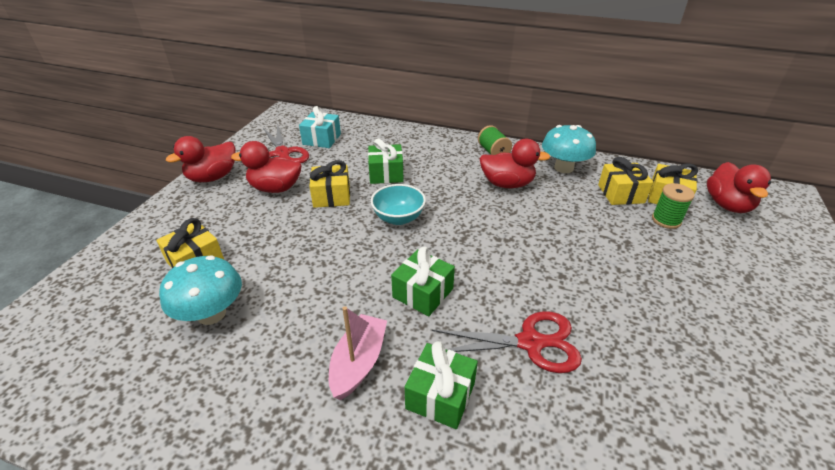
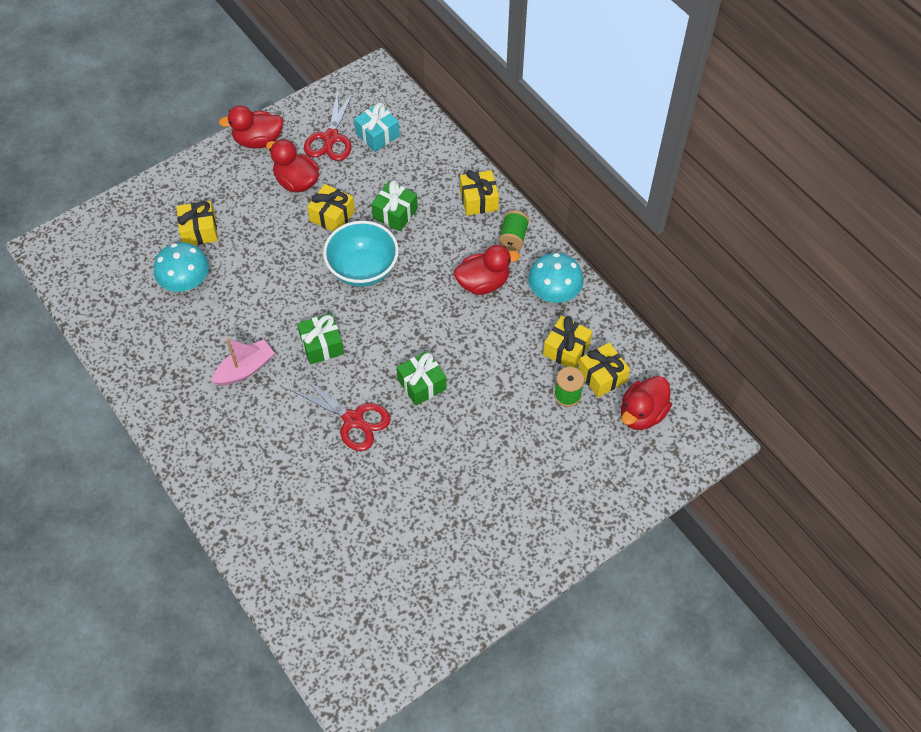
camera: 35 degrees right, 20 degrees up
(398, 218) = (363, 269): turquoise bowl -> turquoise bowl, size x1.50
(440, 395) = (272, 416): green gift -> green gift (422, 384)
(442, 143) = (479, 200): none -> yellow gift
(507, 184) = (483, 283): red duck -> red duck turned 60 degrees counterclockwise

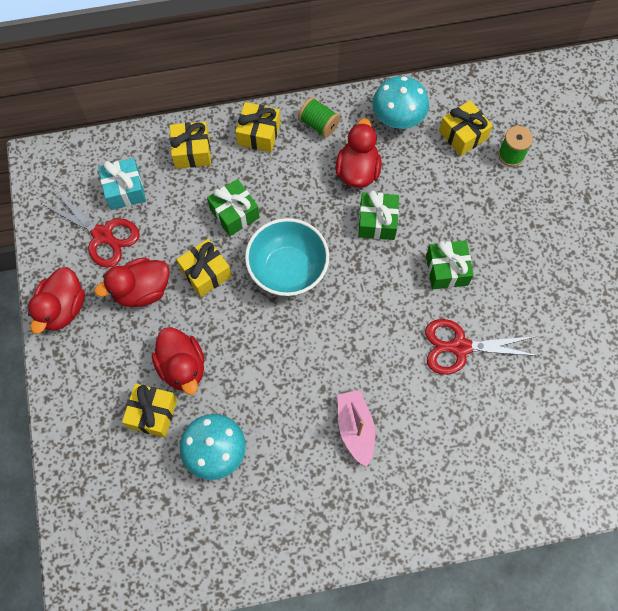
camera: 65 degrees left, 10 degrees up
(322, 345) = (361, 343): green gift -> green gift (377, 222)
(353, 420) = (460, 347): red scissors -> red scissors turned 150 degrees counterclockwise
(602, 376) = (503, 120): yellow gift -> yellow gift (192, 152)
(642, 414) = (554, 107): red duck -> red duck (182, 367)

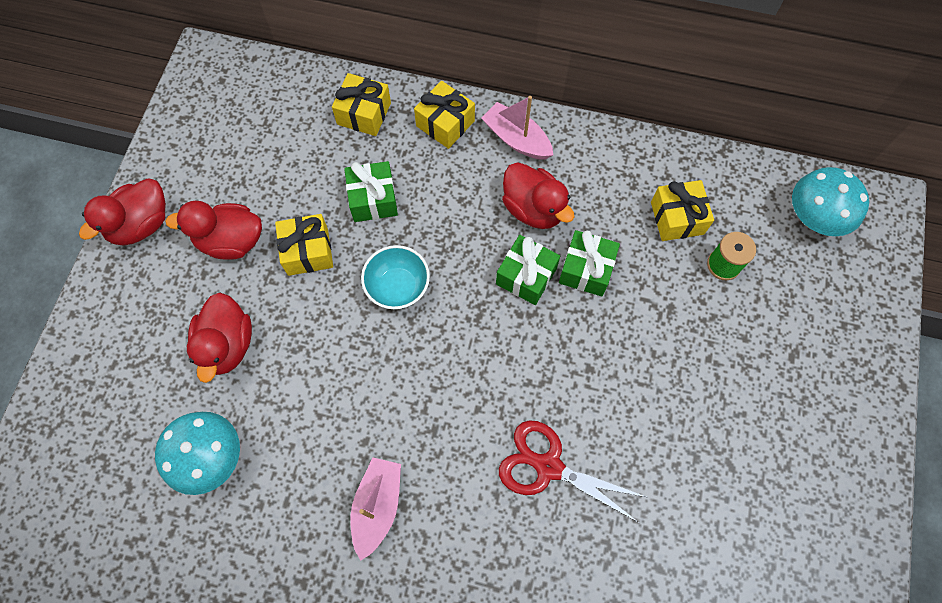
camera: 25 degrees right, 0 degrees up
(102, 235) = (223, 164): red scissors -> none
(125, 190) = (272, 126): turquoise gift -> none
(152, 413) = (168, 382): yellow gift -> none
(288, 270) = (398, 287): turquoise bowl -> turquoise bowl, size x0.67
(318, 124) = (516, 139): green spool -> pink boat
(357, 171) = (533, 209): red duck -> red duck turned 105 degrees clockwise
(398, 118) = (610, 168): turquoise mushroom -> turquoise mushroom (814, 218)
(447, 270) = (579, 367): green gift -> green gift (586, 270)

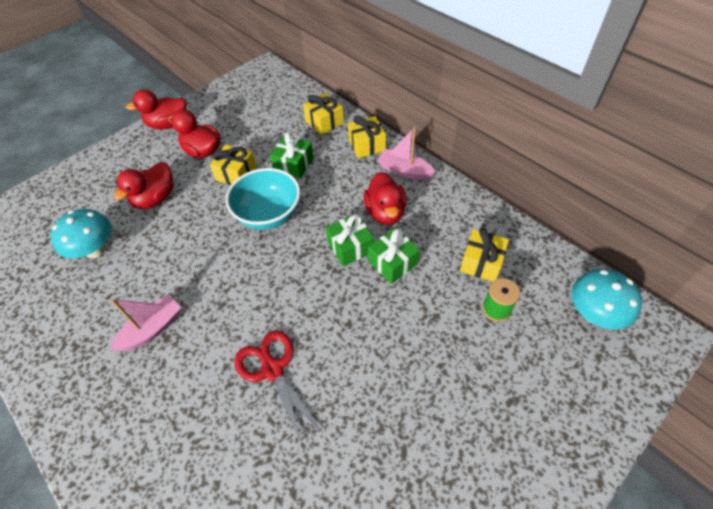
camera: 35 degrees right, 15 degrees down
(398, 287) = (269, 215): turquoise bowl -> turquoise bowl, size x1.50
(516, 139) = (404, 171): pink boat -> pink boat turned 45 degrees counterclockwise

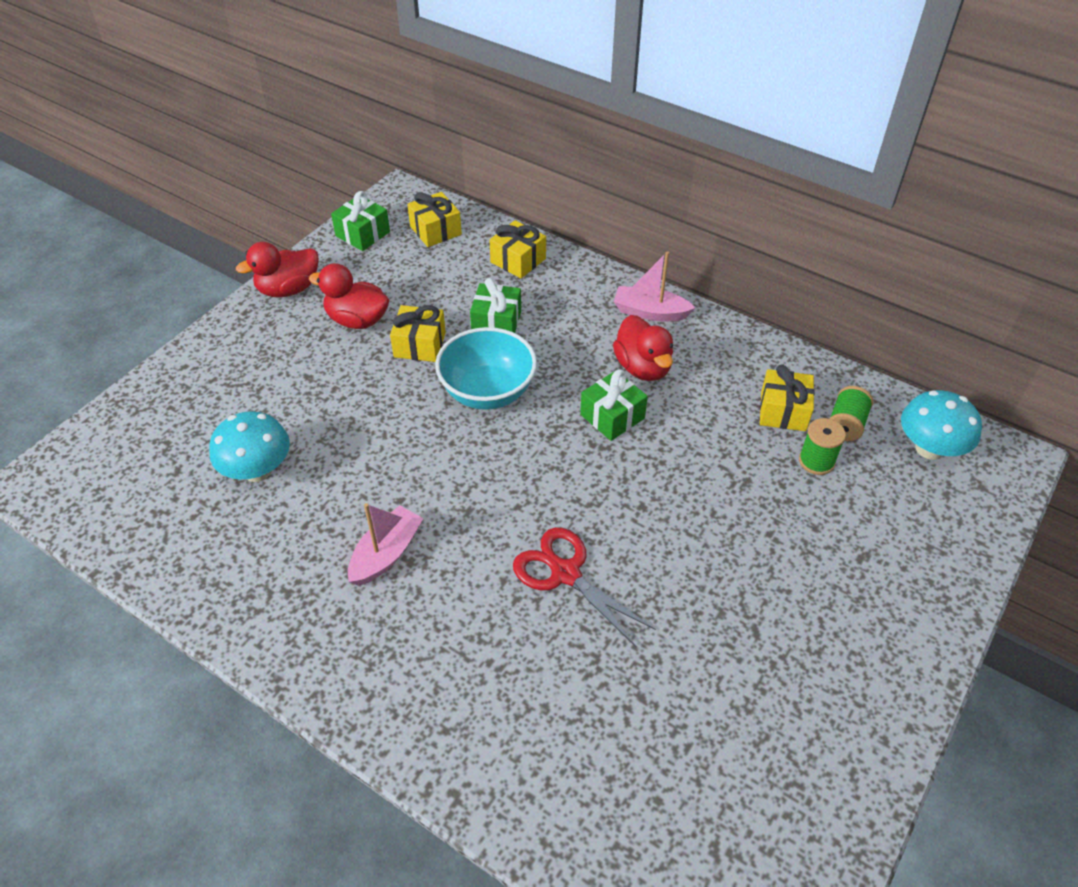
camera: 15 degrees left, 5 degrees down
(155, 198) = (315, 392): red duck -> none
(367, 145) = (588, 285): yellow gift -> yellow gift (435, 230)
(393, 263) = (673, 427): green gift -> green gift (363, 234)
(528, 282) = (846, 425): none -> green spool

